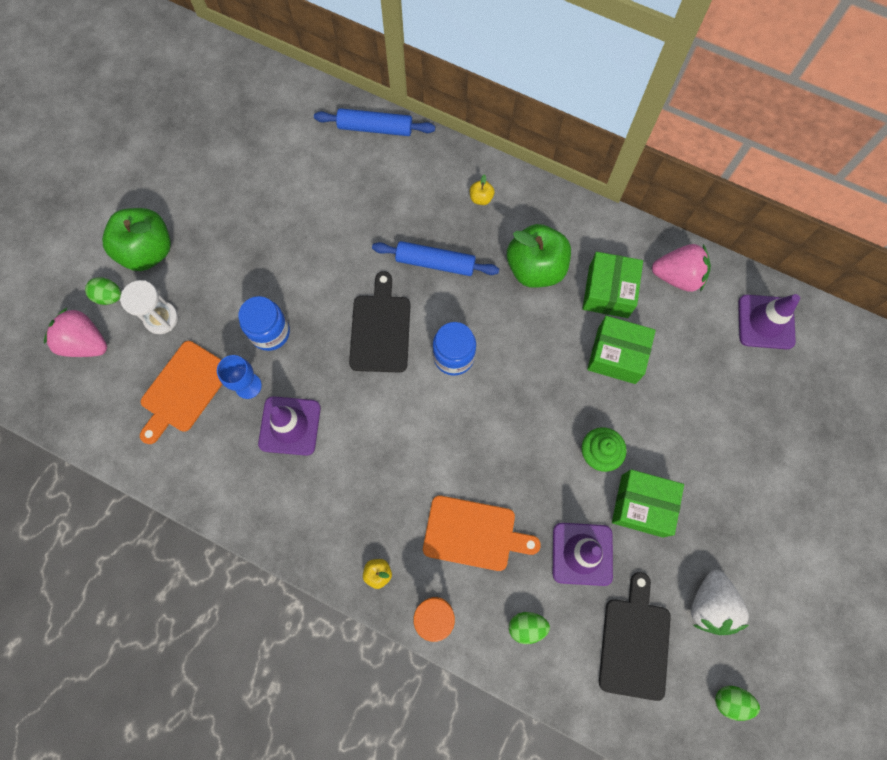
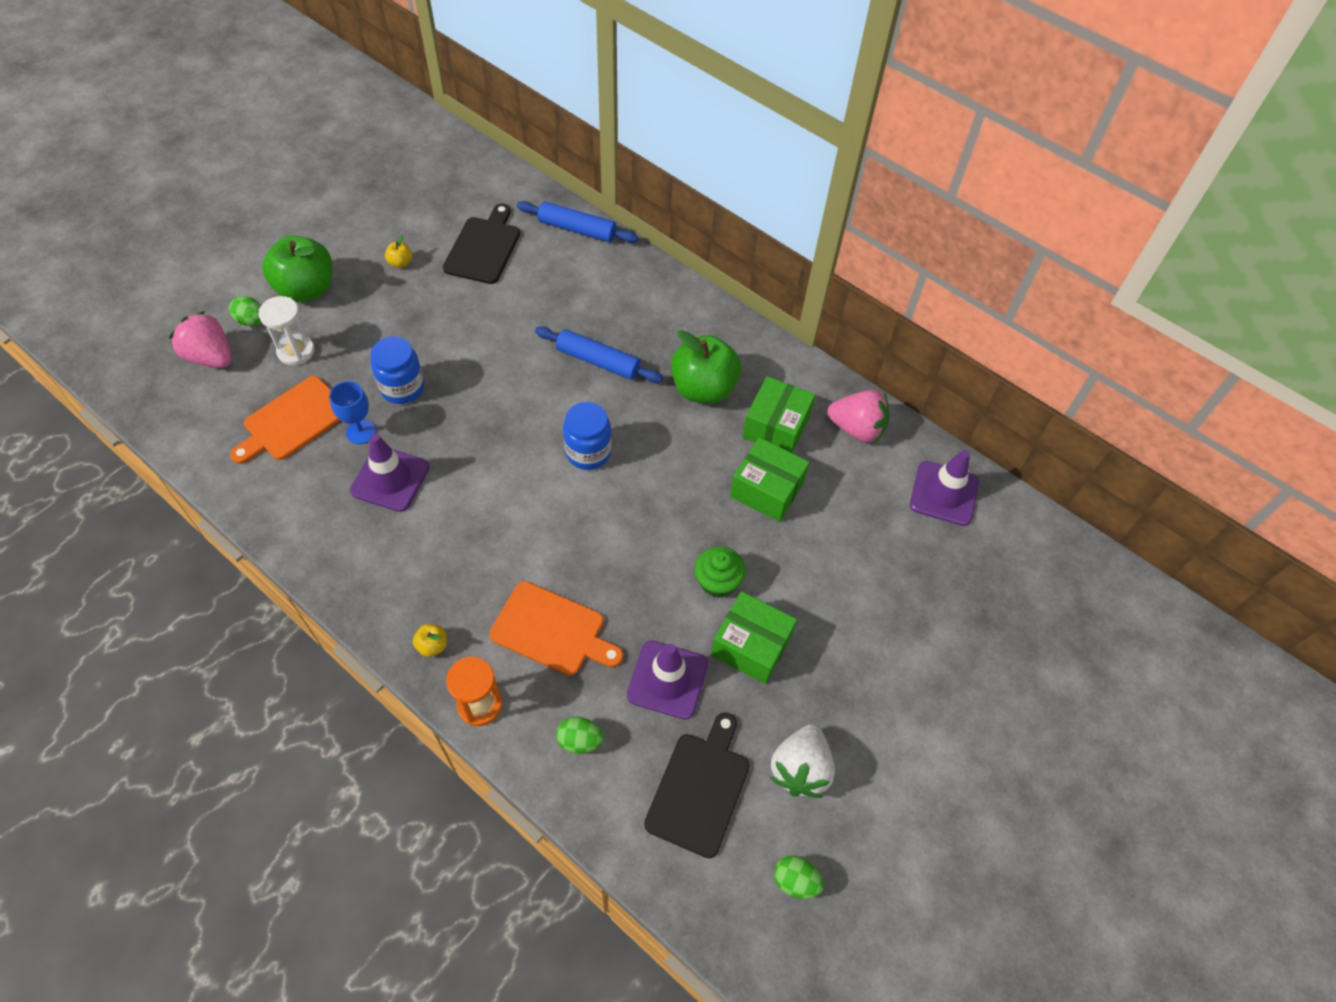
camera: 10 degrees right, 15 degrees down
(380, 329) = (519, 410): black cutting board -> black cutting board (484, 248)
(481, 198) = (666, 313): yellow apple -> yellow apple (400, 263)

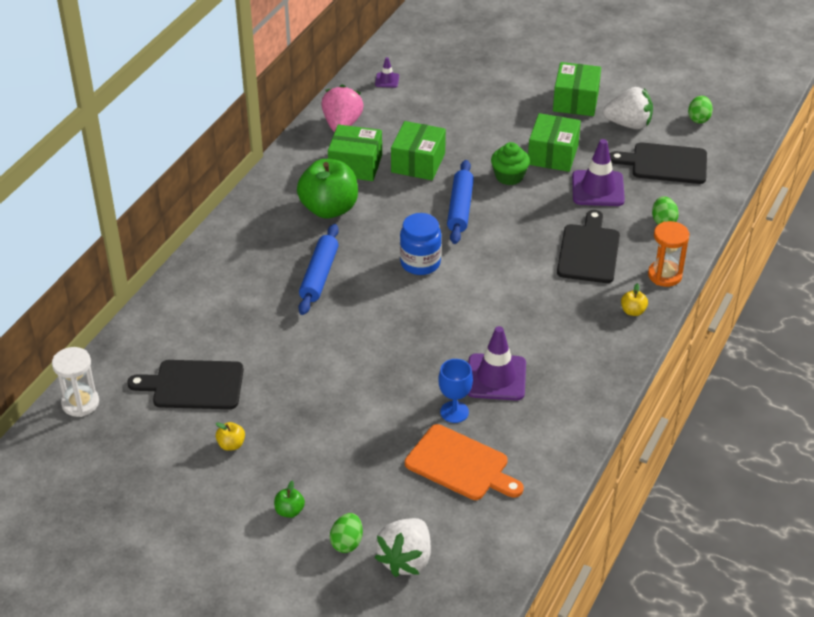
camera: 100 degrees left, 15 degrees down
(211, 357) = (406, 559): pink strawberry -> white strawberry
(296, 351) = (376, 491): white hourglass -> white hourglass (80, 403)
(306, 289) = (289, 511): green apple -> green apple, size x0.41
(402, 388) = (394, 397): blue jar -> none
(552, 630) = (589, 251): orange cutting board -> black cutting board
(577, 229) = (151, 322): blue rolling pin -> blue rolling pin (460, 208)
(866, 713) = (575, 101): none -> green box
(944, 493) = (387, 80): purple traffic cone -> purple traffic cone, size x0.49

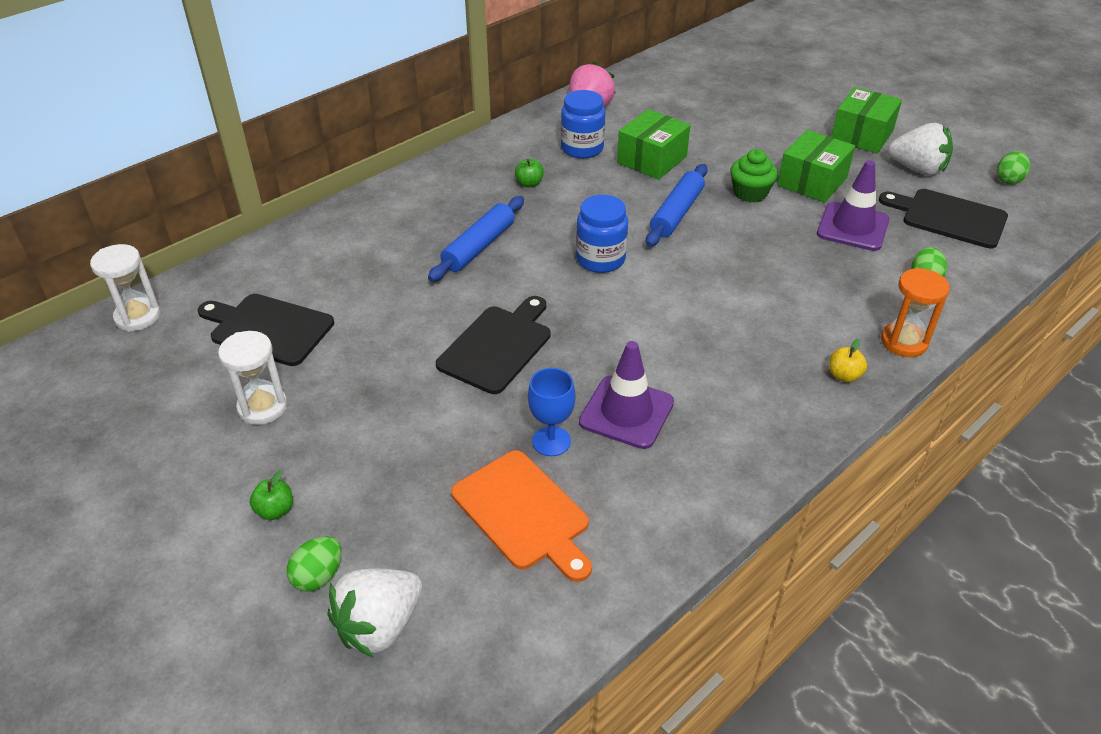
camera: 20 degrees right, 0 degrees up
(231, 445) = (262, 407): yellow apple -> white hourglass
(329, 209) = (529, 184): green apple -> green apple, size x0.41
(355, 165) = (582, 148): green box -> blue jar
(387, 80) = (658, 80): purple traffic cone -> none
(589, 251) = (813, 292): black cutting board -> black cutting board (497, 346)

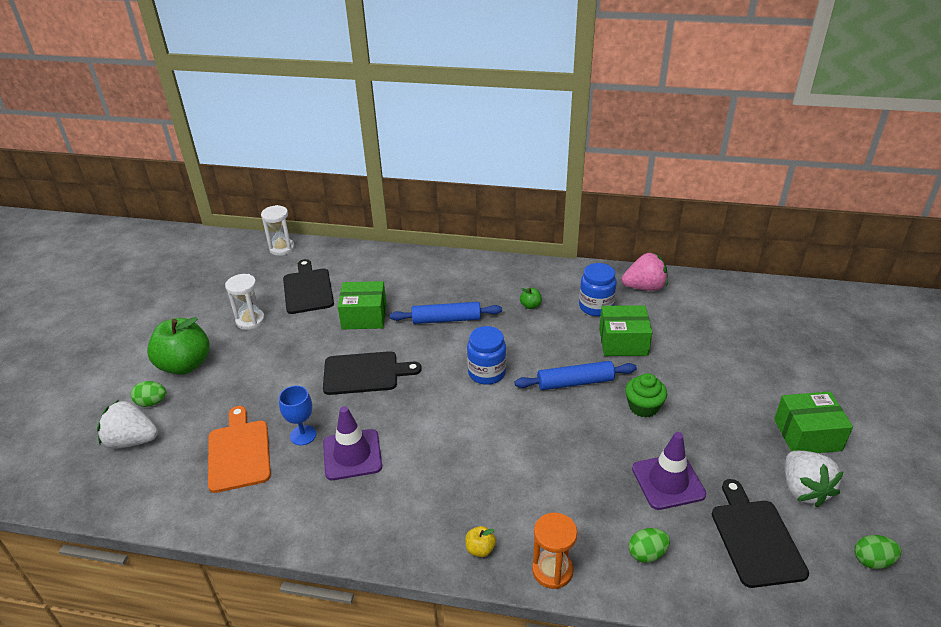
camera: 55 degrees right, 5 degrees down
(275, 510) = (185, 365): green apple -> green apple, size x2.43
(523, 513) = (239, 452): orange cutting board -> orange cutting board turned 150 degrees clockwise
(812, 182) = (700, 433): green box -> green box (364, 316)

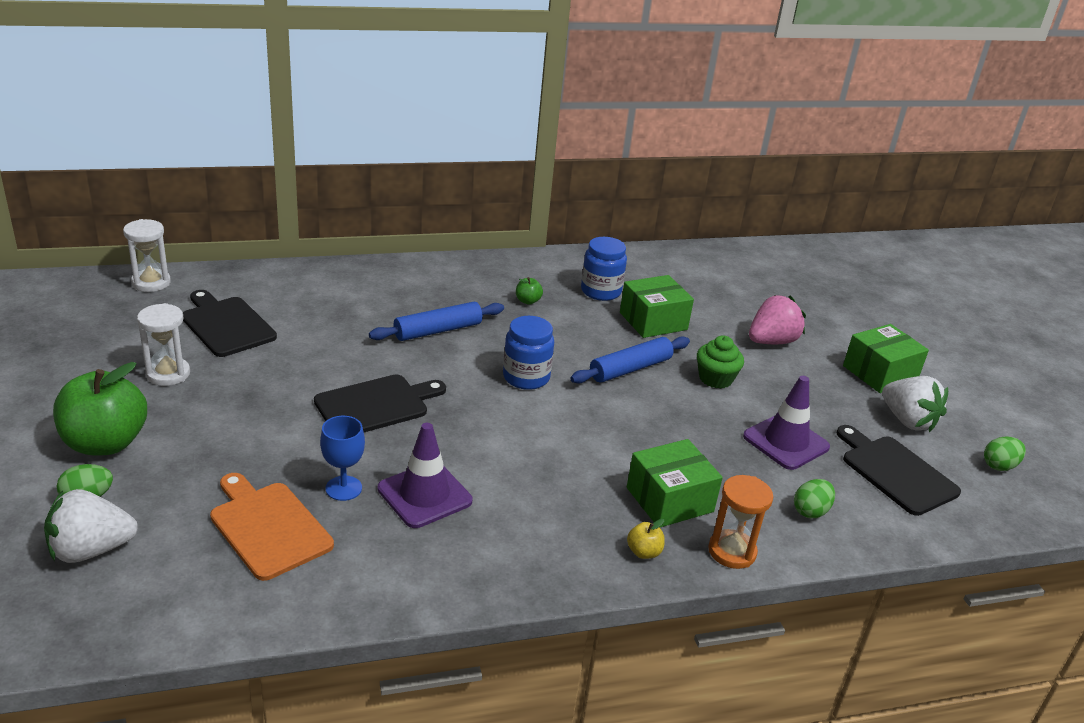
camera: 30 degrees left, 5 degrees down
(364, 316) = (329, 343): green box -> green box (669, 500)
(644, 287) = (638, 265): pink strawberry -> pink strawberry (771, 341)

